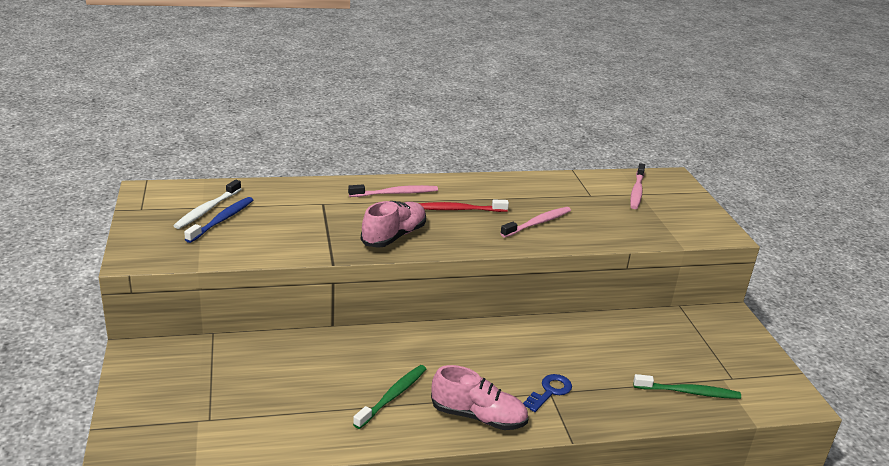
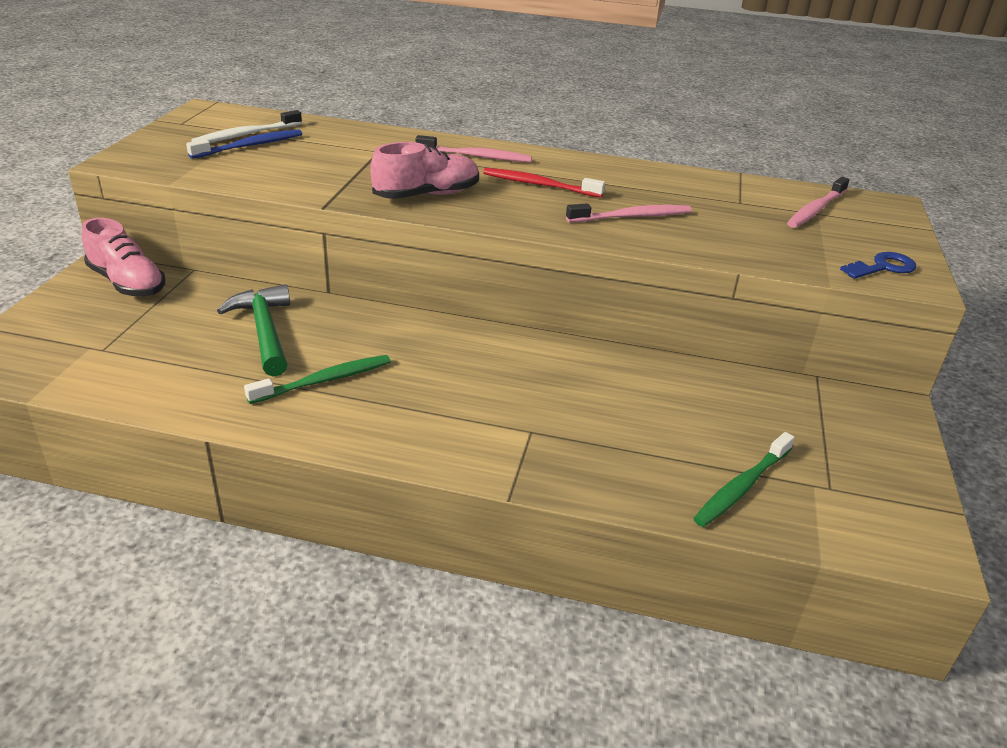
camera: 25 degrees right, 5 degrees up
(316, 370) = (264, 331): none -> green hammer
(478, 417) = (408, 432): pink shoe -> pink shoe (127, 283)
(550, 391) = (532, 430): blue key -> blue key (883, 267)
(689, 392) = (741, 487): green toothbrush -> green toothbrush turned 105 degrees clockwise

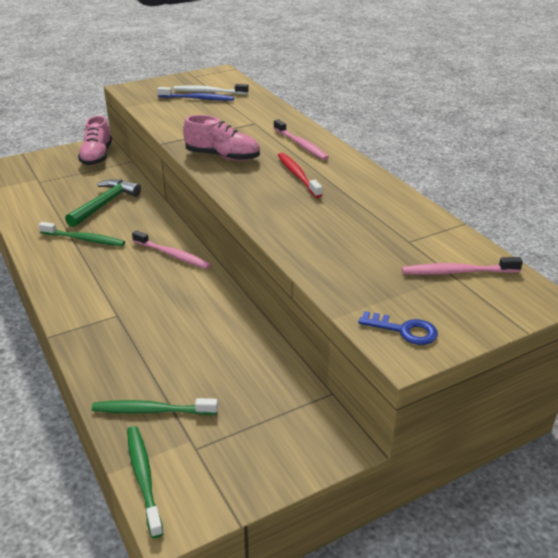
camera: 50 degrees right, 0 degrees up
(632, 217) = (308, 217): pink toothbrush -> pink toothbrush (172, 255)
(849, 541) = (143, 478): none -> green toothbrush

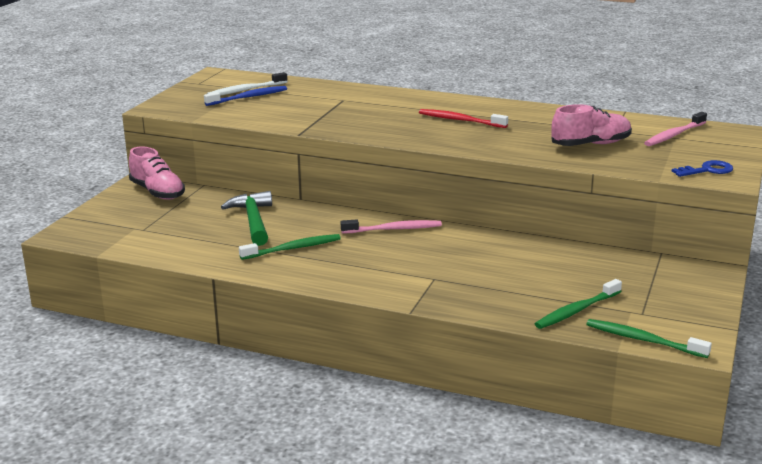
camera: 40 degrees left, 10 degrees down
(222, 156) = (374, 127): pink shoe -> pink shoe (590, 144)
(301, 145) = (416, 102): pink toothbrush -> none

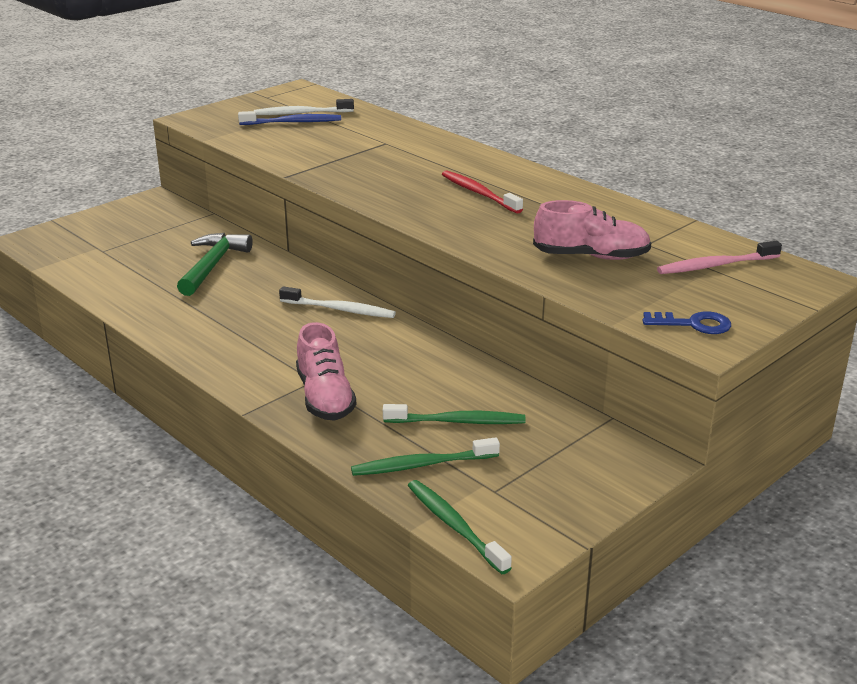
camera: 25 degrees right, 5 degrees up
(157, 192) = (161, 212): pink shoe -> pink shoe (325, 397)
(293, 248) = (214, 307): green toothbrush -> green toothbrush (457, 422)
(394, 229) = (340, 309): pink toothbrush -> white toothbrush

